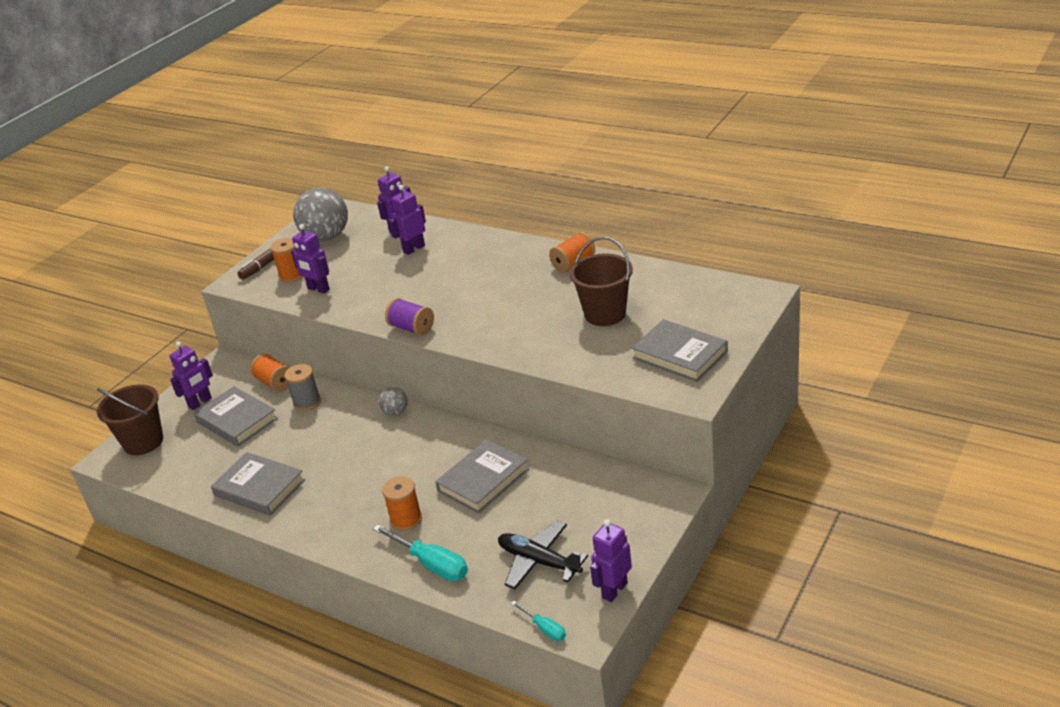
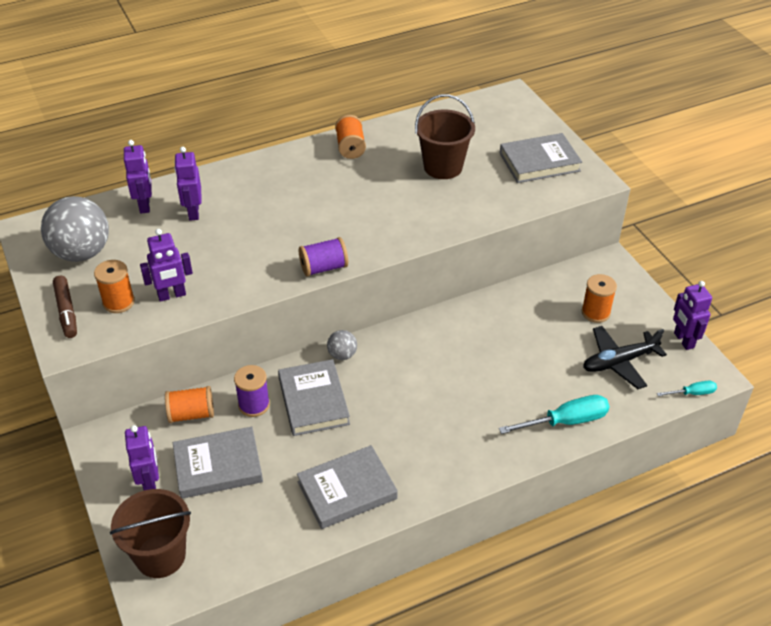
camera: 60 degrees left, 10 degrees up
(307, 402) = (254, 405): grey spool -> purple spool
(406, 519) = (496, 412): orange spool -> orange spool (595, 312)
(483, 480) = (493, 346): grey book -> grey book (313, 401)

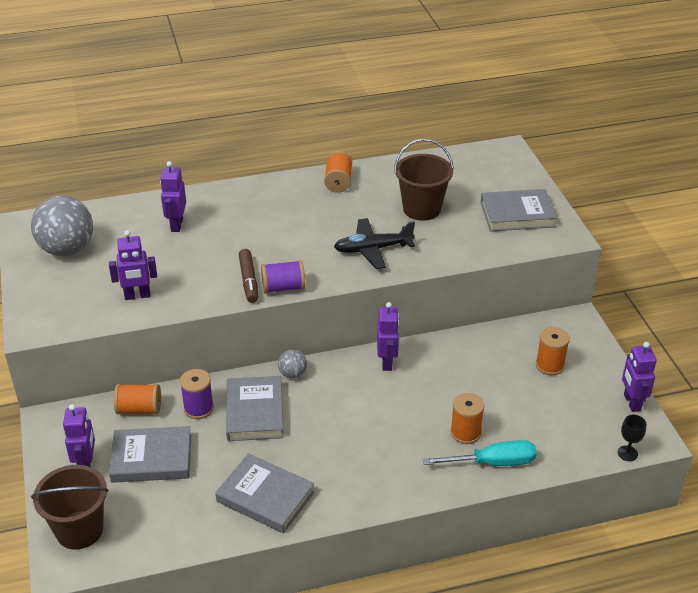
camera: 10 degrees right, 5 degrees down
(67, 311) = (40, 299): brown marker -> brown marker (249, 280)
(118, 302) = (88, 296): orange spool -> orange spool (465, 433)
(145, 205) = (134, 214): purple robot -> purple robot (387, 362)
(347, 490) = (265, 497): grey book -> grey book turned 45 degrees clockwise
(619, 362) = (561, 414): black plane -> black plane (373, 249)
(692, 393) = (627, 453): turquoise screwdriver -> black goblet

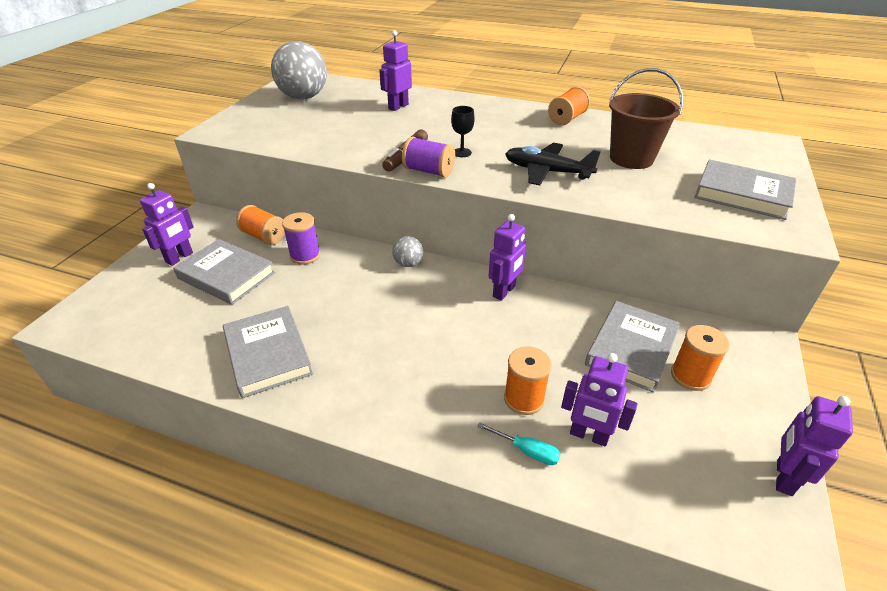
camera: 35 degrees right, 0 degrees up
(79, 530) = (111, 302): brown bucket -> none
(137, 296) = (308, 137): purple robot -> purple robot (588, 435)
(254, 412) = (343, 279): grey book -> grey book (631, 349)
(493, 463) = (527, 451): turquoise screwdriver -> turquoise screwdriver, size x0.55
(627, 453) = (731, 547): black goblet -> black goblet (462, 152)

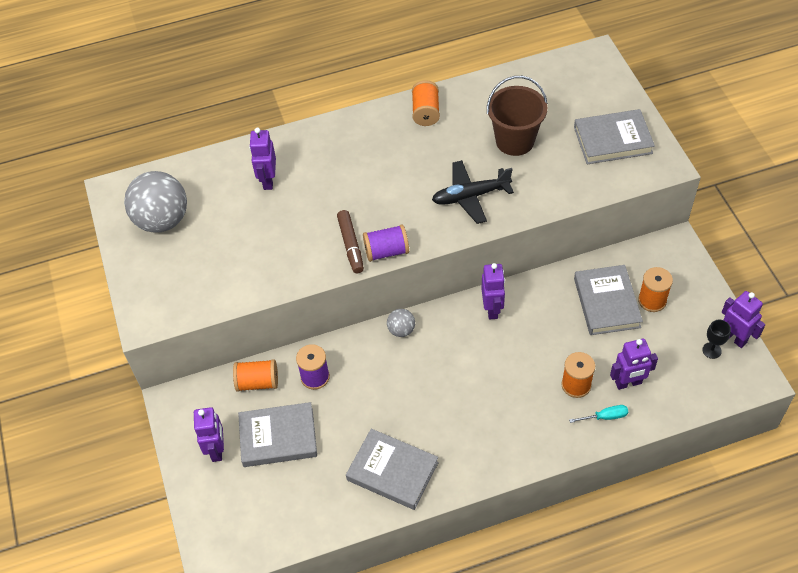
camera: 35 degrees left, 15 degrees up
(462, 152) = (388, 212): black goblet -> black goblet (711, 350)
(783, 477) = (734, 337): purple robot -> purple robot turned 150 degrees clockwise

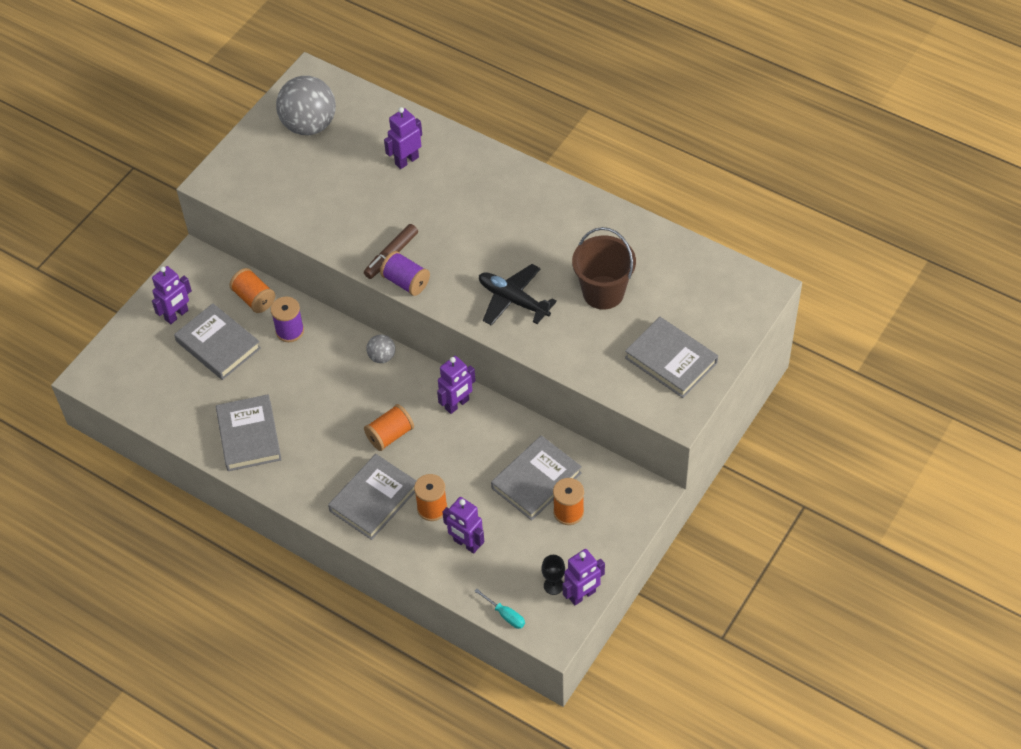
camera: 50 degrees right, 0 degrees up
(425, 112) = (576, 212): orange spool -> orange spool (390, 435)
(534, 420) = (374, 499): none -> grey book
(605, 417) = (418, 547): turquoise screwdriver -> turquoise screwdriver (505, 615)
(734, 337) = (582, 595): purple robot -> purple robot turned 45 degrees clockwise

